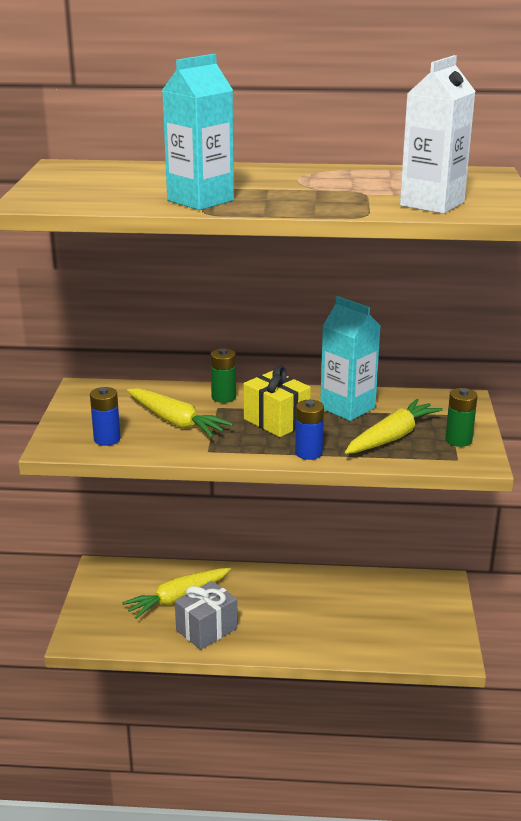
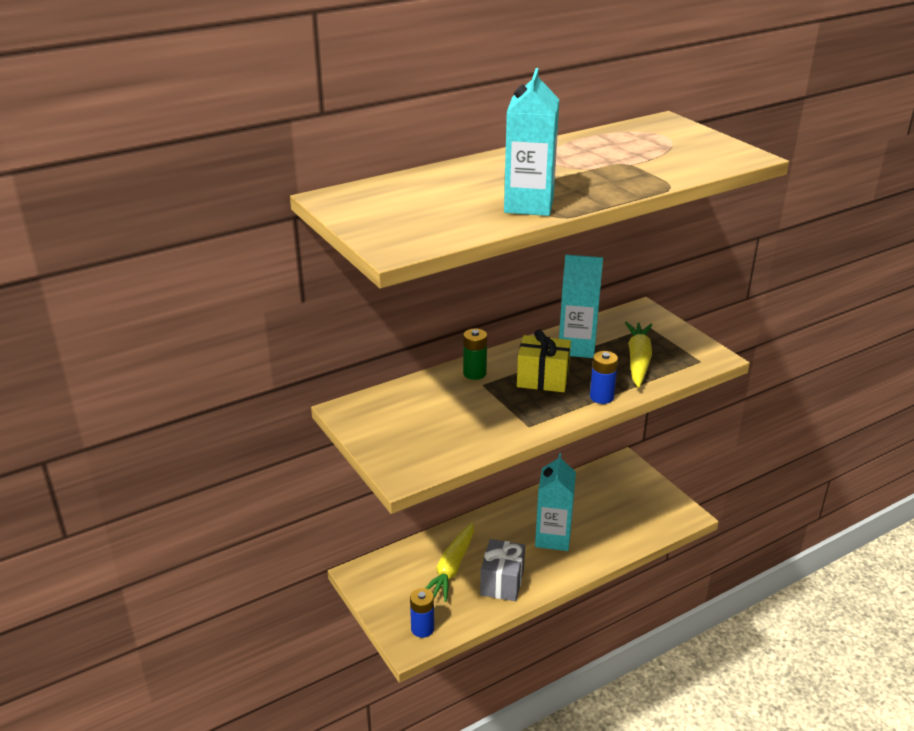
camera: 35 degrees left, 5 degrees up
(107, 439) = (436, 449): blue battery -> blue battery (422, 629)
(176, 421) = (468, 410): yellow carrot -> none
(295, 615) = (553, 538): none -> turquoise carton
(432, 204) = (690, 162): white carton -> none
(458, 440) = (682, 345): green battery -> none

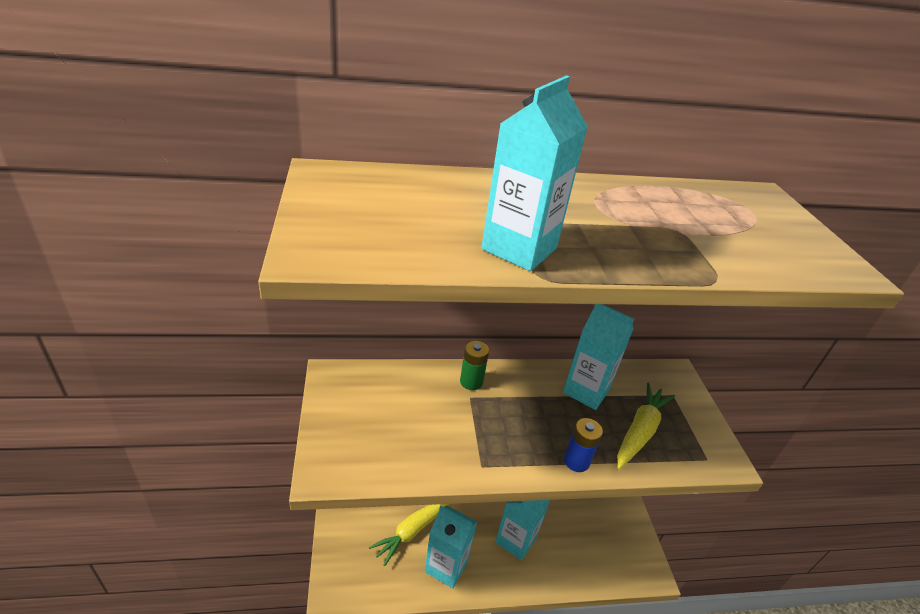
camera: 20 degrees right, 5 degrees up
(422, 629) = (353, 582): blue battery -> none
(502, 582) = (446, 566): grey gift -> turquoise carton
(542, 379) = (530, 414): yellow gift -> none

